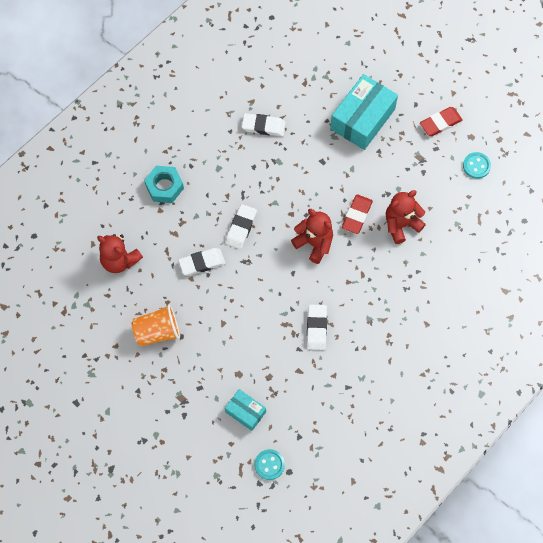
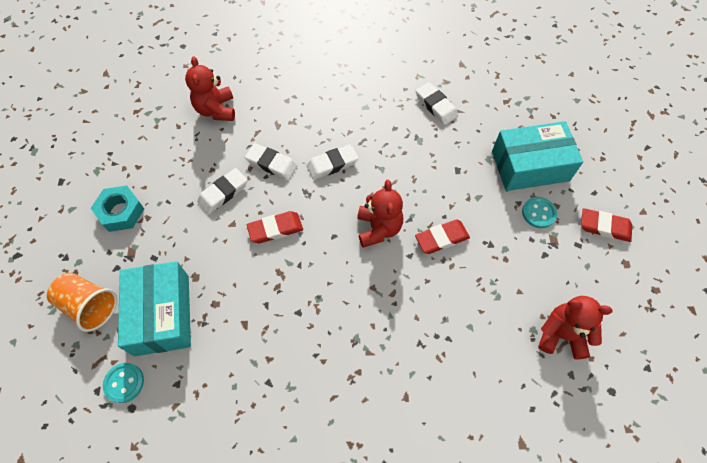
camera: 45 degrees right, 5 degrees down
(157, 332) = (178, 184): orange cup -> orange cup (90, 306)
(164, 187) = (309, 87): turquoise nut -> turquoise nut (121, 212)
(245, 412) = (162, 314): turquoise box -> turquoise box, size x1.86
(253, 301) = (275, 229): none -> red eraser
(316, 328) = (301, 301): white eraser -> white eraser (223, 192)
(401, 224) = (475, 282): red teddy bear -> red teddy bear (562, 335)
(476, 166) = (606, 294): turquoise button -> turquoise button (538, 213)

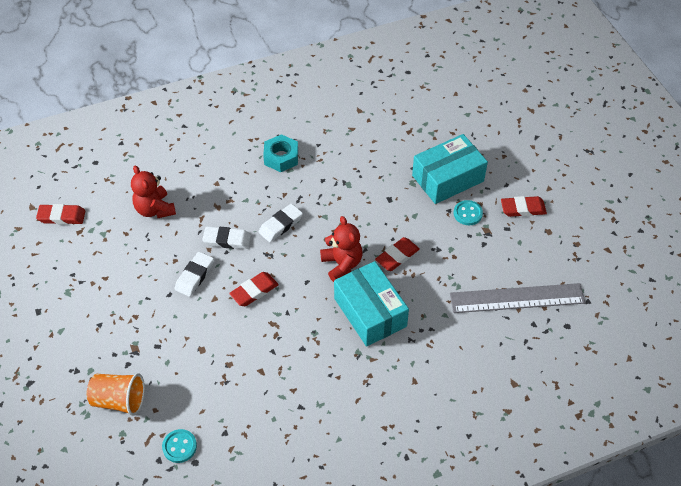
camera: 20 degrees left, 10 degrees down
(121, 212) = (109, 319): turquoise nut -> turquoise nut (281, 157)
(127, 91) = (61, 216): none -> red eraser
(162, 314) = (187, 386): turquoise box -> turquoise box (370, 312)
(436, 106) = (351, 151): white eraser -> none
(562, 335) = (517, 298): red teddy bear -> grey ruler

